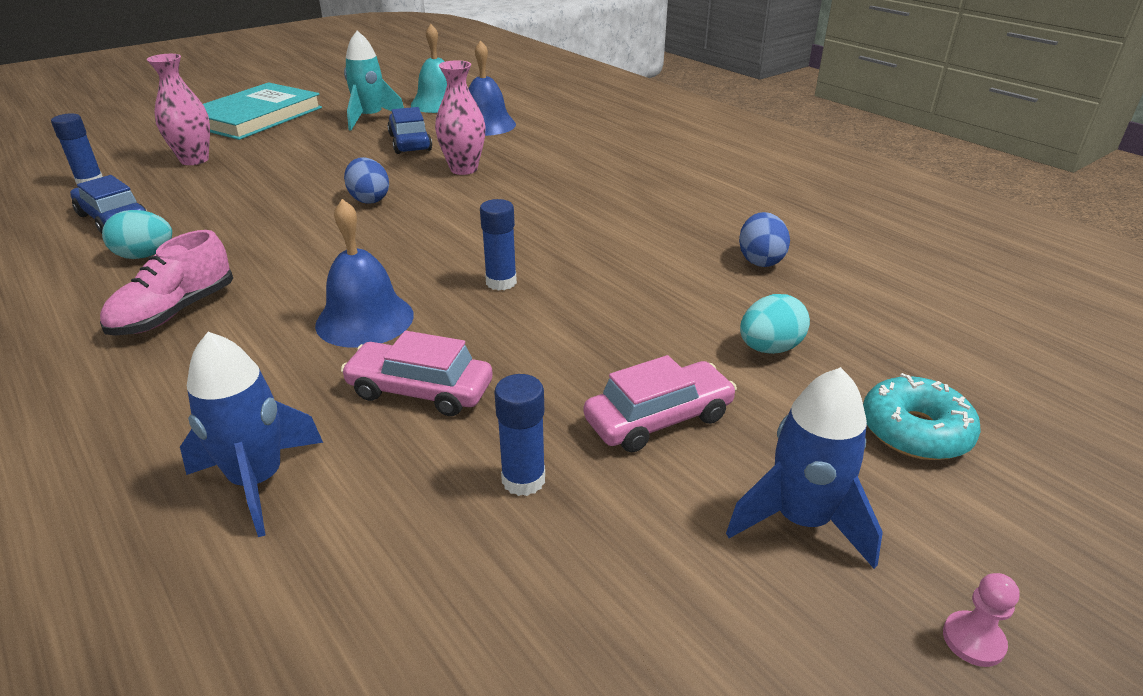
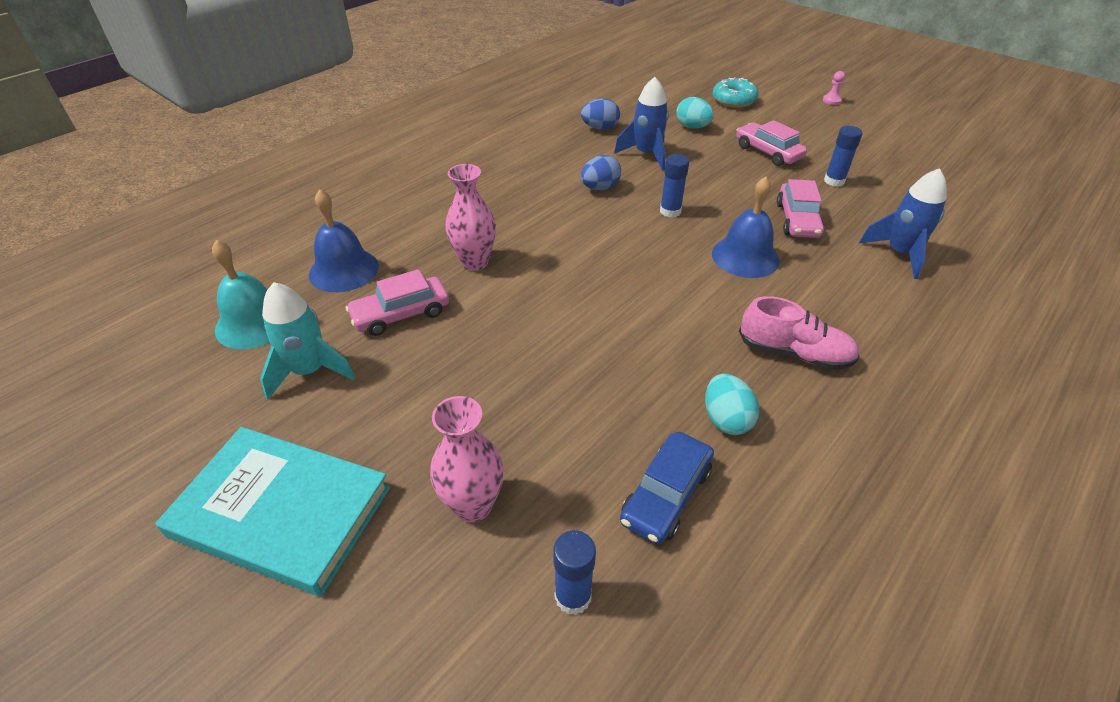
camera: 100 degrees left, 10 degrees up
(369, 199) = (558, 305): blue egg -> blue egg (600, 188)
(410, 142) = (401, 314): blue car -> pink car
(801, 520) = (804, 123): blue rocket -> blue rocket (646, 155)

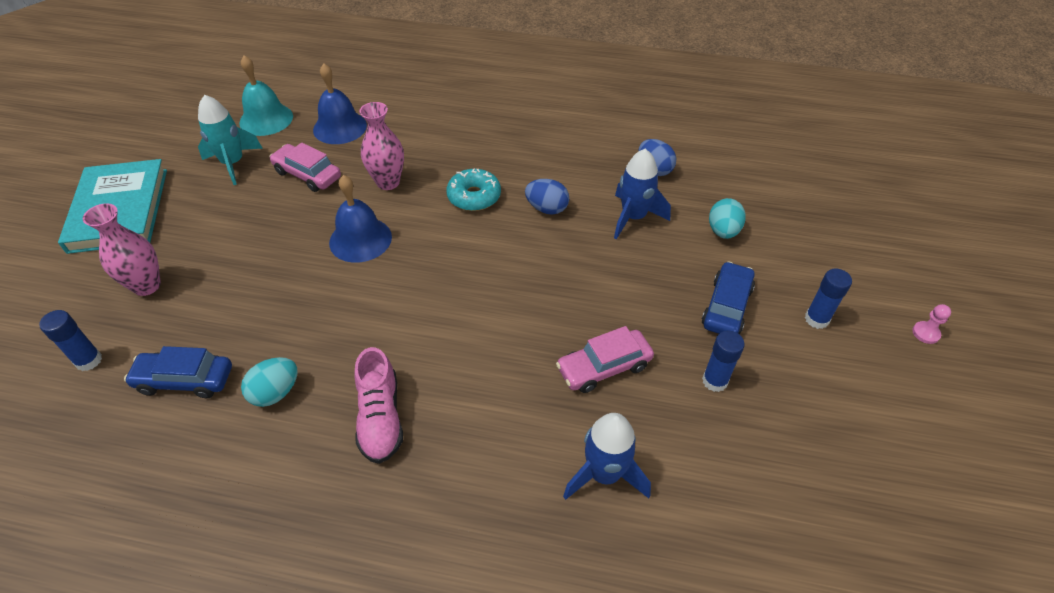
camera: 60 degrees right, 5 degrees up
(670, 211) = (545, 267): blue glue stick -> blue glue stick (816, 319)
(733, 100) = (822, 244): turquoise donut -> turquoise donut (474, 196)
(745, 256) = (507, 343): blue bell -> blue bell (360, 239)
(768, 152) = (726, 307): pink car -> blue car

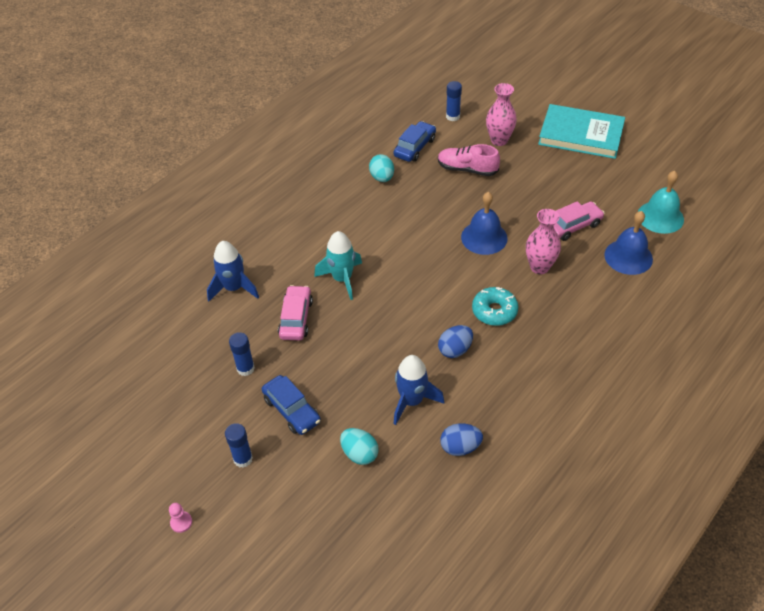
camera: 120 degrees right, 0 degrees up
(233, 163) = (607, 191): turquoise rocket -> turquoise rocket (342, 279)
(380, 418) = (336, 212): pink shoe -> pink shoe (467, 169)

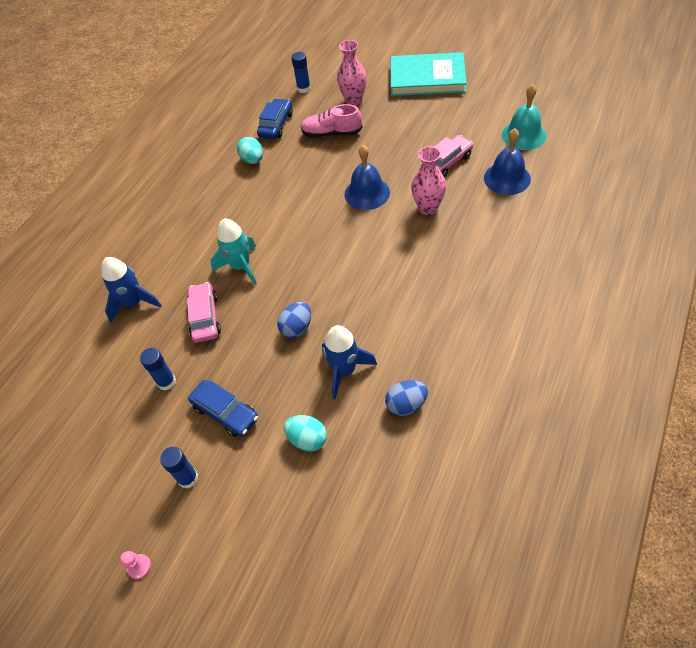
camera: 10 degrees left, 5 degrees up
(455, 350) = (372, 308): blue egg -> blue egg (297, 328)
(494, 311) = (398, 261): turquoise donut -> none

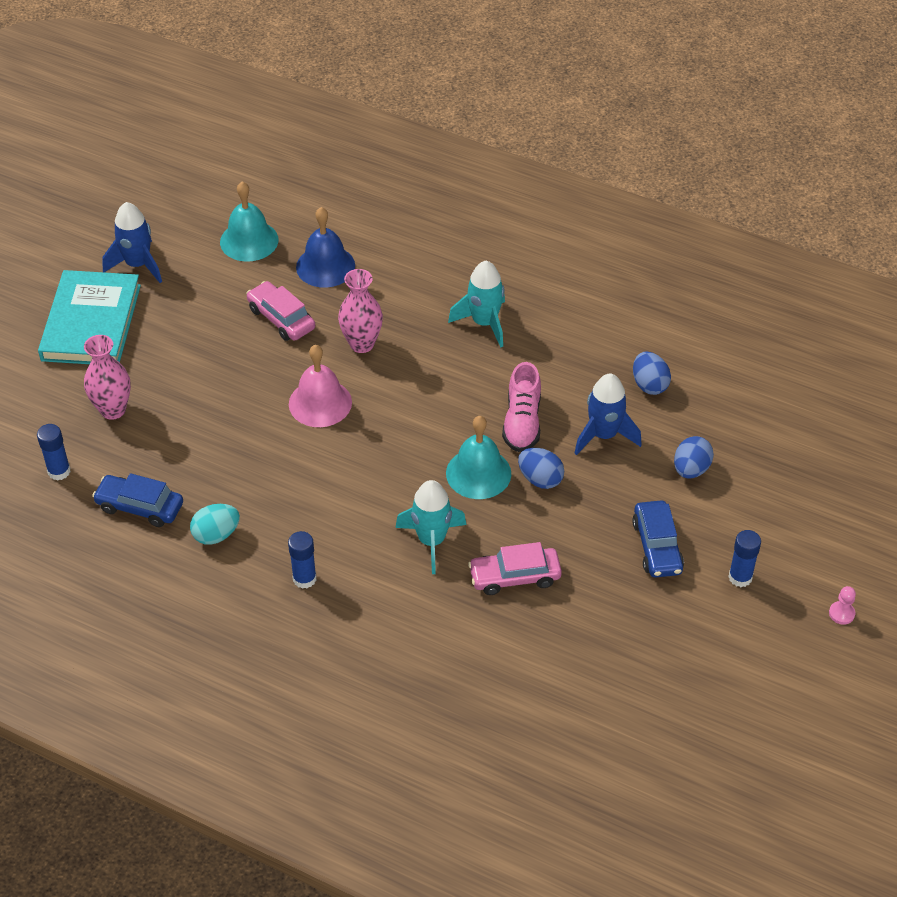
camera: 95 degrees left, 5 degrees down
(134, 303) = (480, 664): blue rocket -> blue rocket (138, 265)
(166, 382) = (612, 611): blue glue stick -> blue glue stick (304, 579)
(225, 412) = (657, 546): blue car -> blue car turned 135 degrees clockwise
(303, 288) = (478, 473): none -> turquoise bell
(307, 439) = (691, 469): turquoise egg -> blue egg
(332, 133) = (183, 438): pink shoe -> pink shoe (522, 422)
(367, 193) = (320, 403): blue bell -> pink bell
(463, 280) = (484, 323): none -> turquoise rocket

